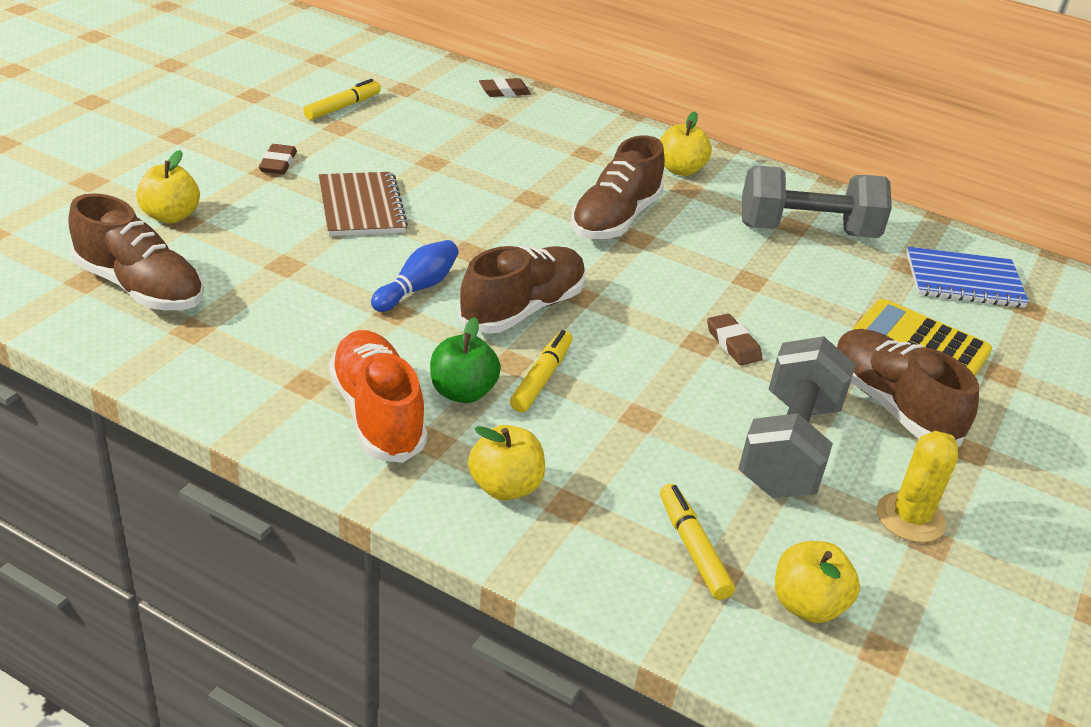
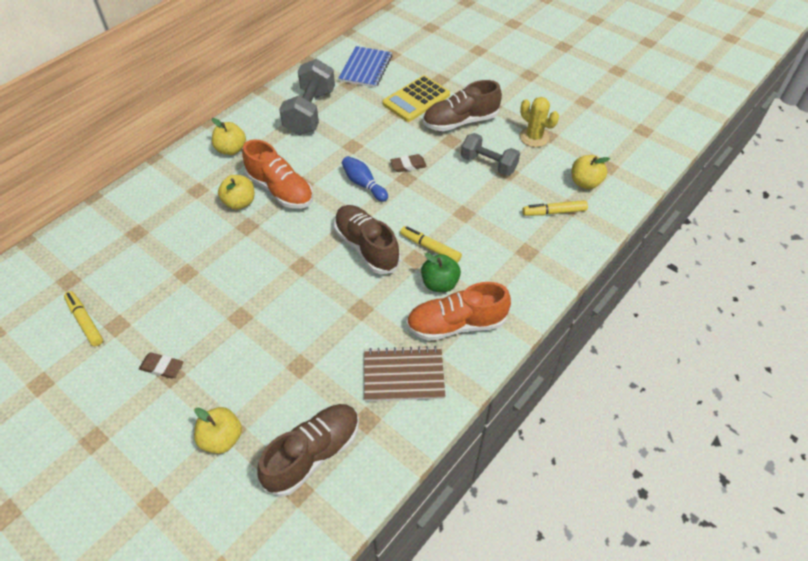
camera: 75 degrees left, 15 degrees up
(361, 207) = (236, 318): brown notebook -> brown notebook (403, 375)
(417, 288) = (338, 295): blue bowling pin -> blue bowling pin (364, 184)
(504, 91) = (96, 220): brown eraser -> none
(505, 487) = (514, 274): yellow apple -> yellow apple (239, 202)
(615, 219) = (280, 190): brown shoe -> orange shoe
(789, 447) = (488, 164): grey dumbbell -> grey dumbbell, size x0.66

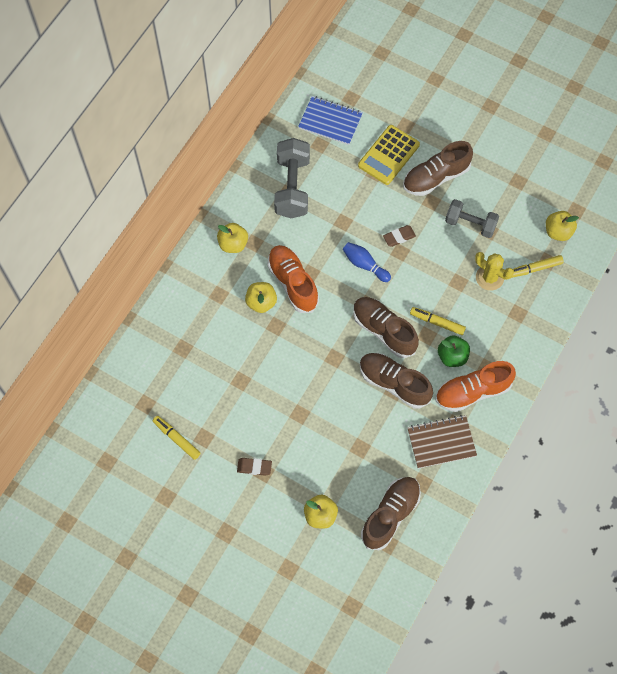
camera: 10 degrees left, 15 degrees up
(280, 190) = (293, 283): orange shoe -> orange shoe turned 150 degrees counterclockwise
(362, 301) = (394, 383): none -> brown shoe
(365, 68) = (330, 121): blue notebook -> blue notebook turned 75 degrees counterclockwise
(534, 137) = (506, 186): yellow cactus -> yellow cactus (489, 277)

